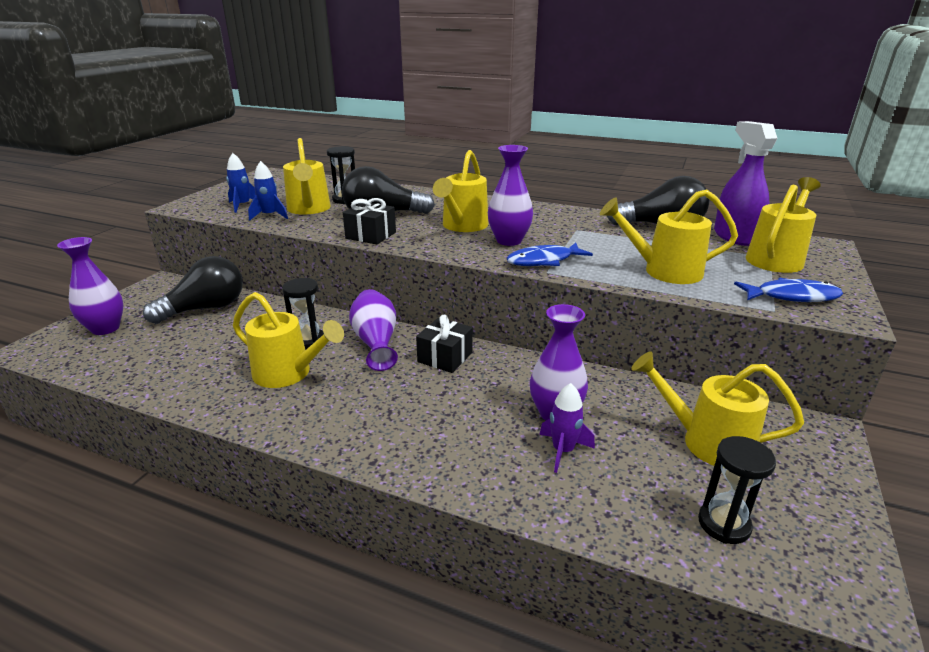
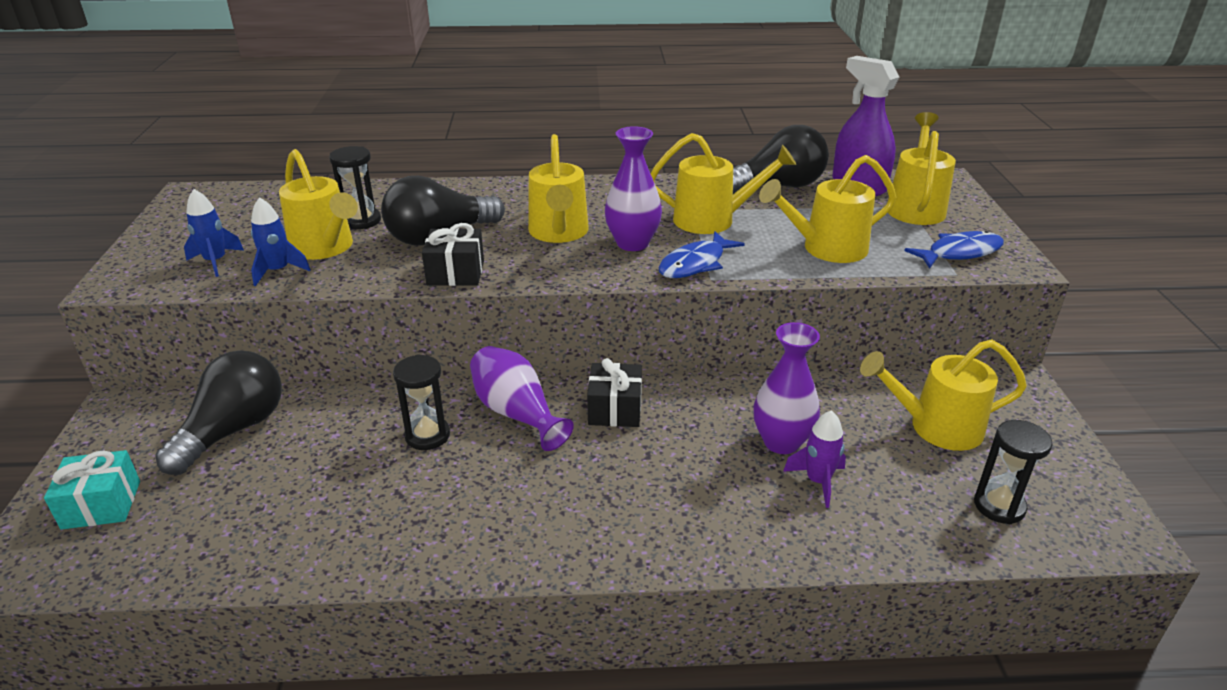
camera: 25 degrees left, 5 degrees up
(105, 328) = (101, 505): purple vase -> turquoise gift
(289, 374) = (444, 489): yellow watering can -> yellow watering can (713, 220)

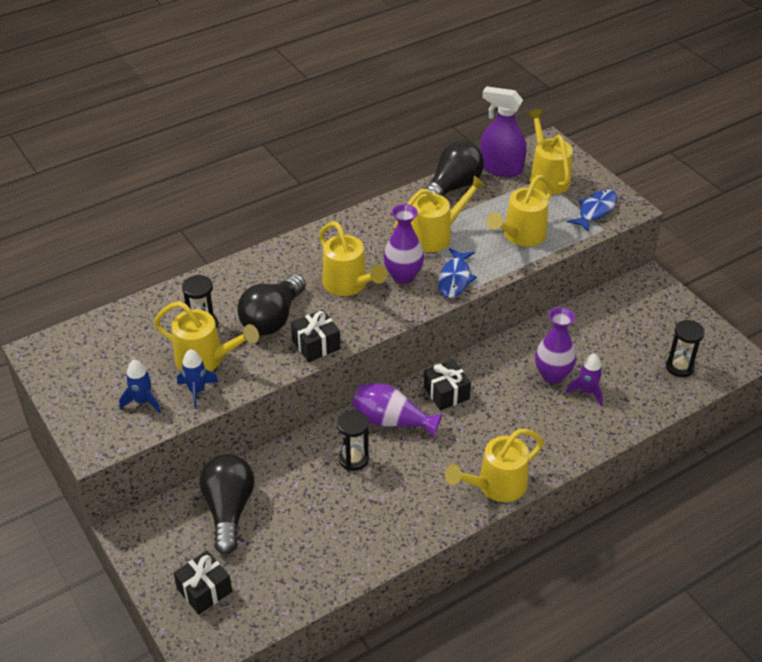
camera: 30 degrees left, 10 degrees up
(101, 505) = (204, 590): turquoise gift -> black gift
(935, 427) = (624, 330): yellow watering can -> yellow watering can (495, 486)

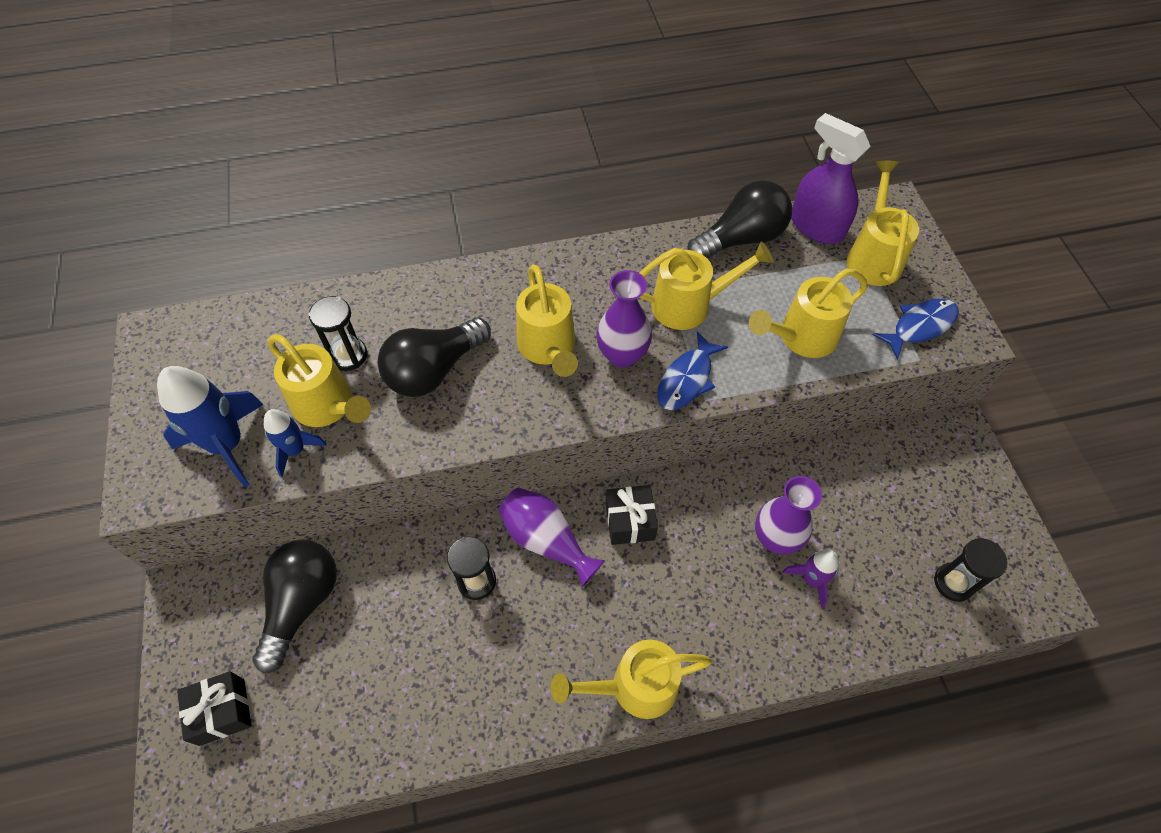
camera: 20 degrees right, 15 degrees up
(143, 401) = (227, 445): blue rocket -> blue rocket, size x1.78
(316, 345) = (468, 427): black gift -> none

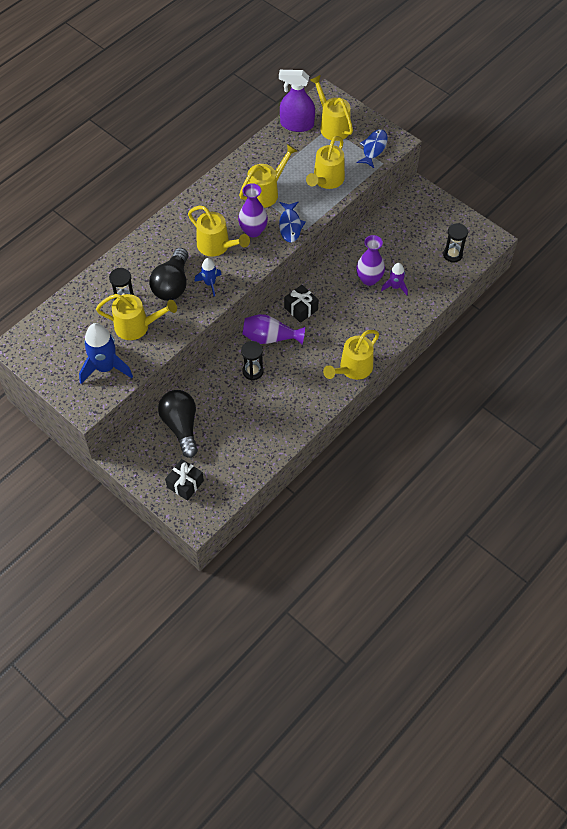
camera: 35 degrees left, 0 degrees up
(295, 450) = (140, 351): blue rocket -> blue rocket (210, 283)
(741, 239) = (266, 148): black light bulb -> none

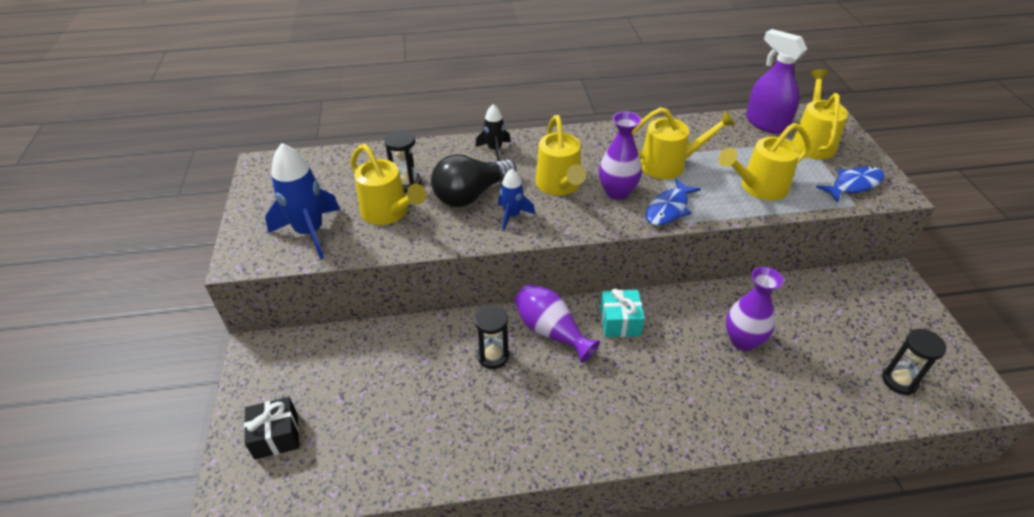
camera: 40 degrees right, 15 degrees down
(152, 243) = (495, 150): none -> black rocket
(181, 426) = (350, 363): black light bulb -> none
(301, 309) = (620, 322): black gift -> turquoise gift
(352, 369) = (624, 440): yellow watering can -> none
(395, 287) = (775, 371): purple rocket -> none

